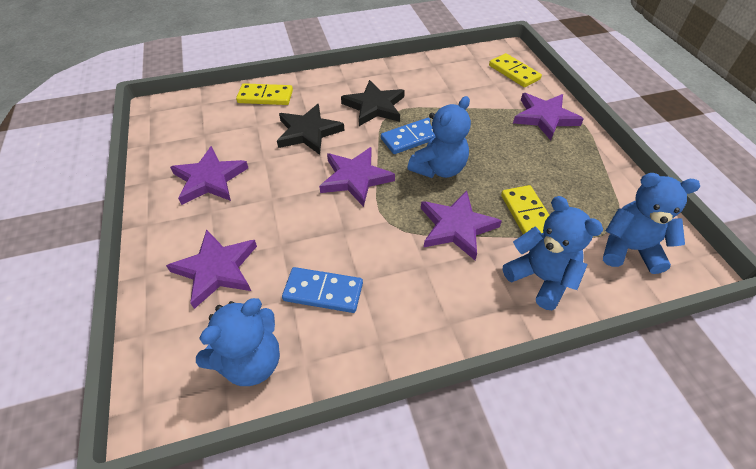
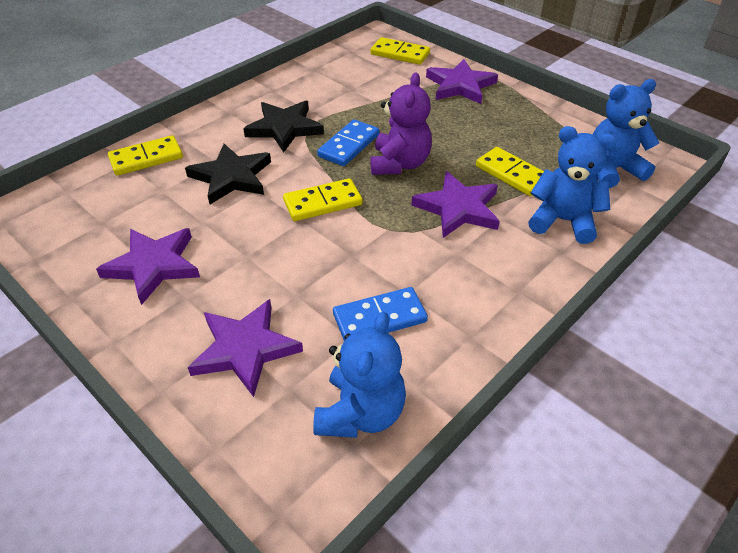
camera: 30 degrees left, 5 degrees down
(355, 178) = (322, 202): purple star -> yellow domino
(439, 169) = (399, 164): blue teddy bear -> purple teddy bear

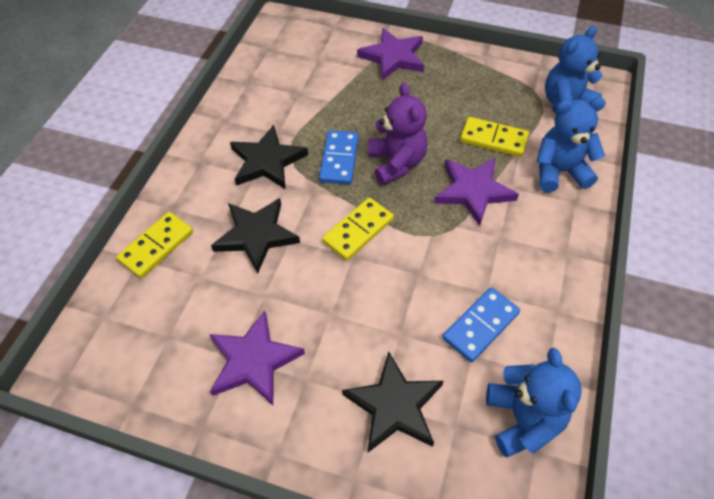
camera: 25 degrees left, 10 degrees up
(245, 349) = (394, 406): purple star -> black star
(400, 54) = (316, 37): yellow domino -> none

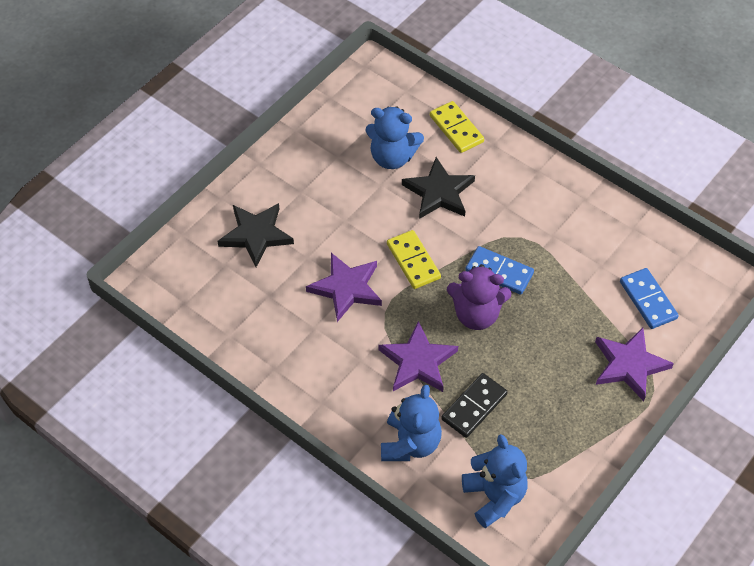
camera: 110 degrees right, 0 degrees up
(253, 361) = (329, 166): purple star -> purple star (346, 288)
(267, 161) = (518, 218): black star -> none
(480, 325) = (288, 310): blue domino -> blue domino (648, 300)
(493, 139) = (474, 407): yellow domino -> black domino
(522, 419) = (207, 305): blue teddy bear -> blue teddy bear (392, 157)

